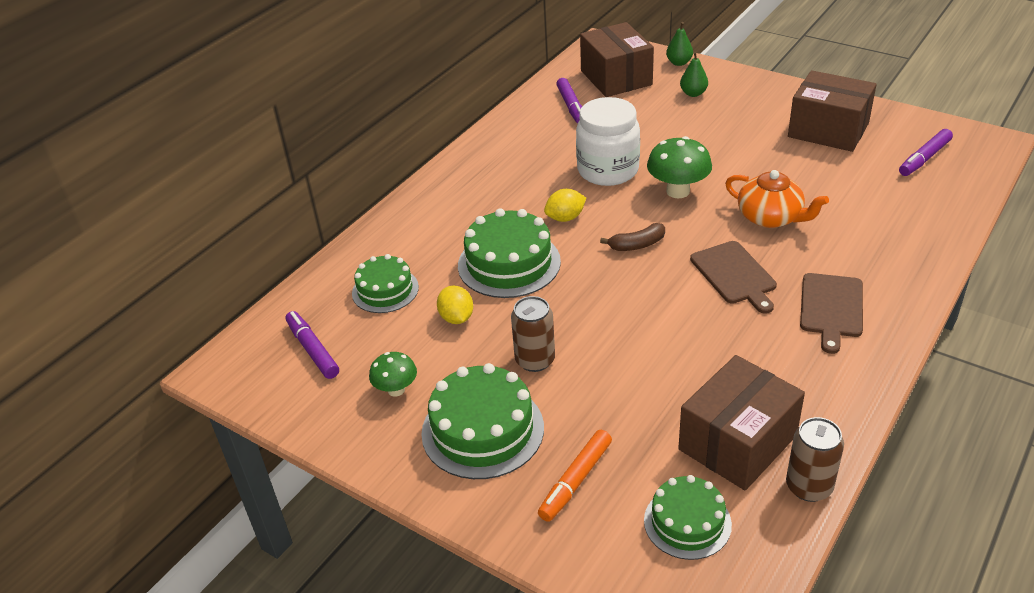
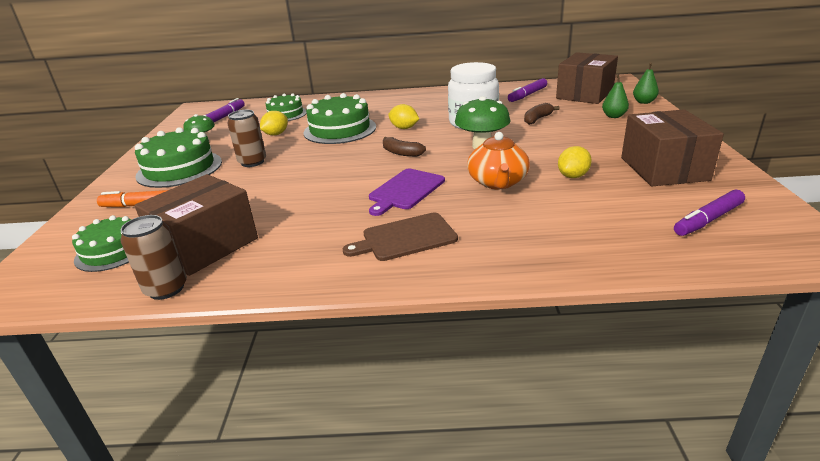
camera: 55 degrees right, 10 degrees down
(648, 132) = (537, 119): none -> brown banana
(734, 275) = (405, 190): brown cutting board -> purple cutting board
(737, 442) = (206, 246): brown box -> brown box turned 60 degrees counterclockwise
(798, 175) = (573, 176): none -> yellow lemon
(924, 158) = (707, 220): purple marker -> purple marker turned 45 degrees counterclockwise

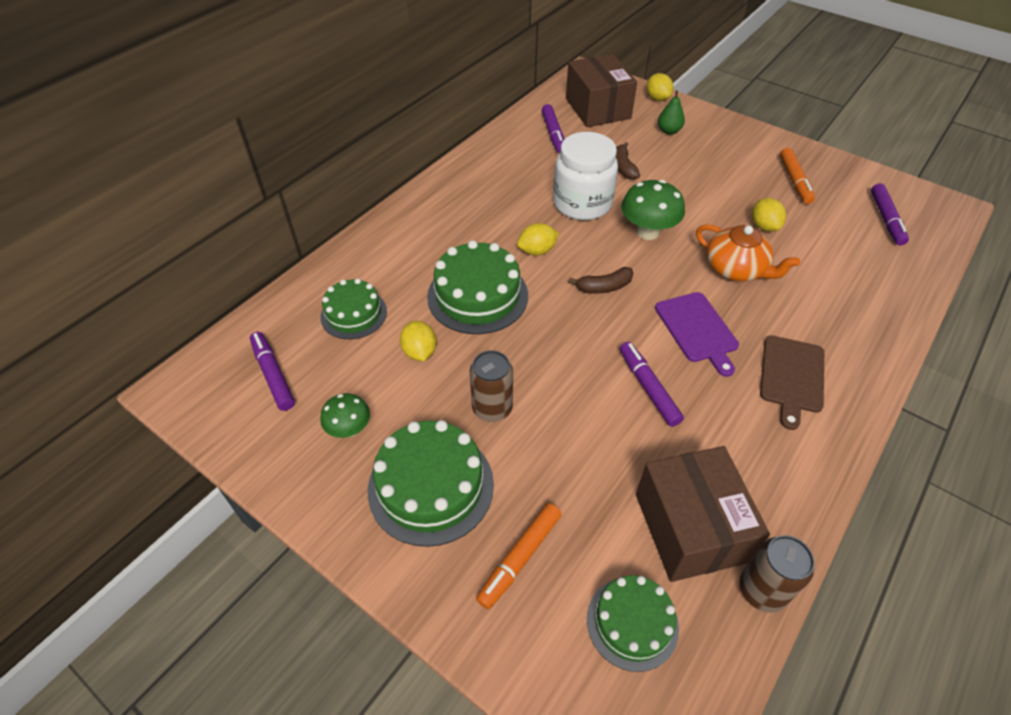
camera: 55 degrees left, 20 degrees up
(323, 194) = (648, 387): none -> purple marker
(644, 102) = (657, 98): green pear -> yellow lemon
(663, 169) = (794, 181): brown box -> orange marker

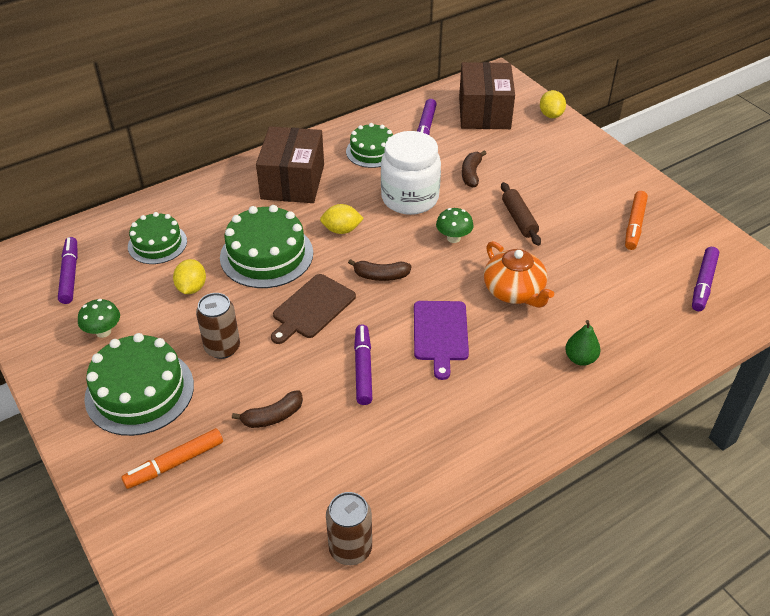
camera: 20 degrees right, 5 degrees down
(591, 468) = (273, 416): none -> brown banana
(632, 622) = (231, 536): green cake -> green cake (372, 151)
(647, 232) = (453, 238): green mushroom -> green mushroom, size x0.62
(668, 131) = (540, 149): green pear -> green pear (580, 358)
(690, 527) = (324, 485): brown box -> brown box (293, 182)
(694, 200) = (519, 219): none -> brown rolling pin
(764, 226) = (570, 260): yellow lemon -> none
(792, 377) = (499, 396): brown cutting board -> brown cutting board (312, 308)

